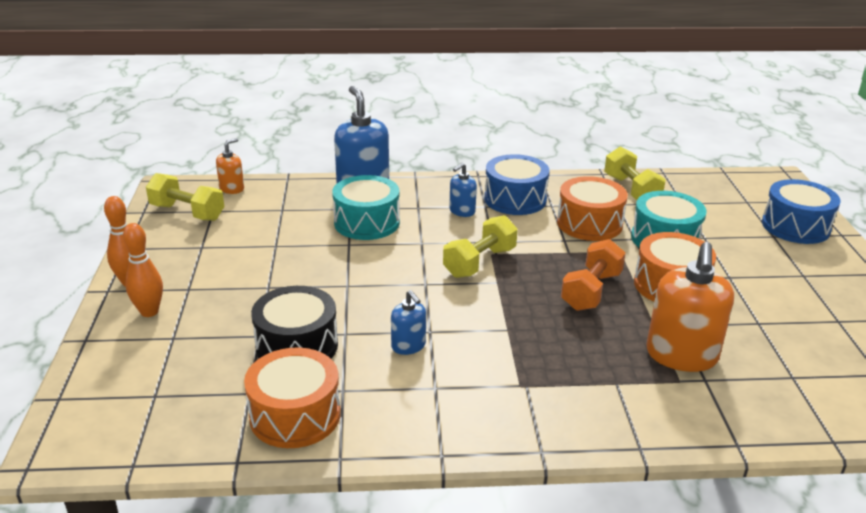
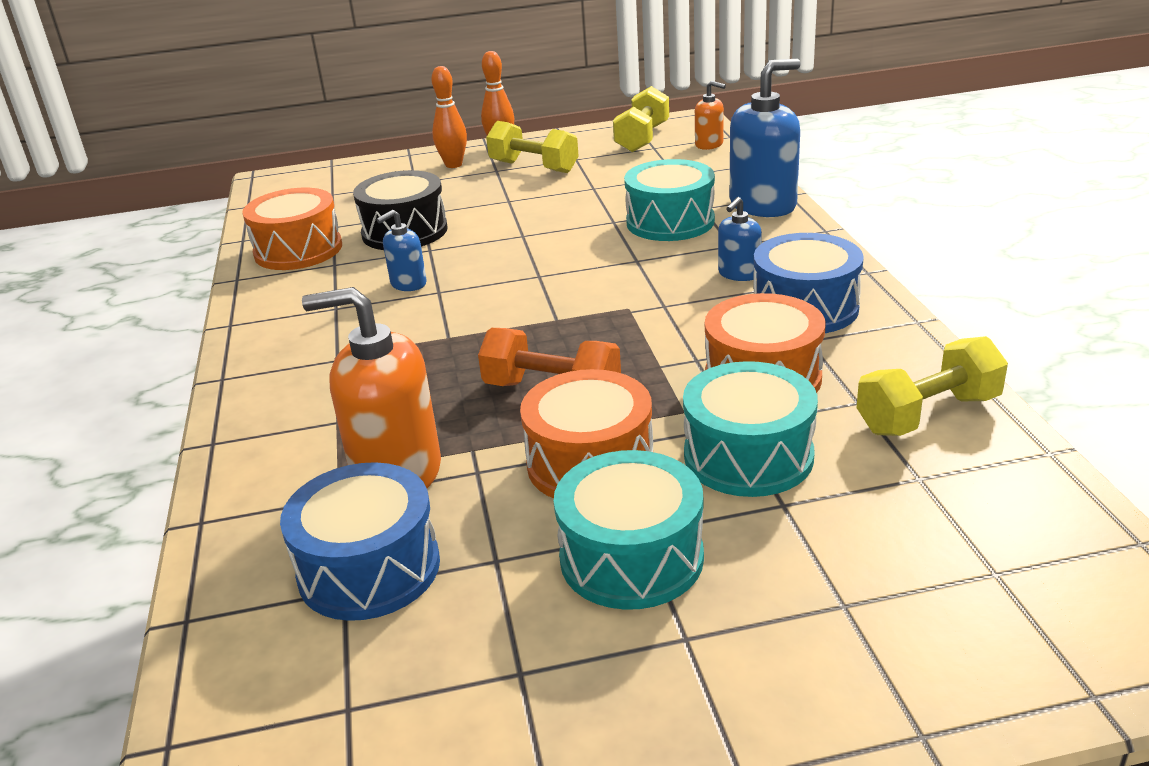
camera: 85 degrees right, 0 degrees up
(462, 211) = (739, 274): blue soap dispenser -> blue soap dispenser turned 90 degrees counterclockwise
(480, 262) = (600, 302): yellow dumbbell -> yellow dumbbell (534, 167)
(751, 282) = (631, 557): none -> turquoise drum
(795, 226) = (913, 647): blue drum -> blue drum (369, 568)

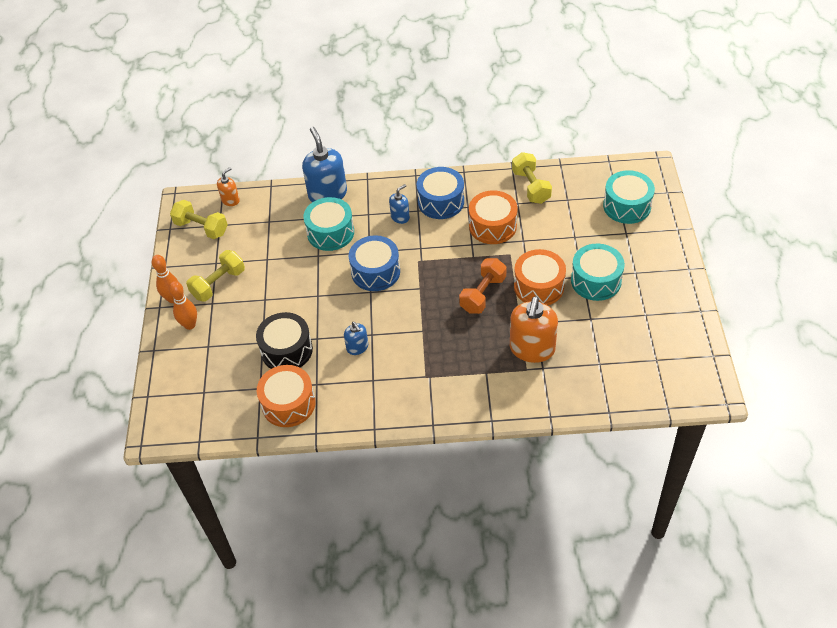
camera: 80 degrees left, 20 degrees up
(369, 568) = (589, 356): blue drum -> blue drum (375, 272)
(739, 274) = (400, 217): blue soap dispenser -> blue soap dispenser turned 90 degrees counterclockwise
(748, 456) = (545, 240): turquoise drum -> turquoise drum (627, 206)

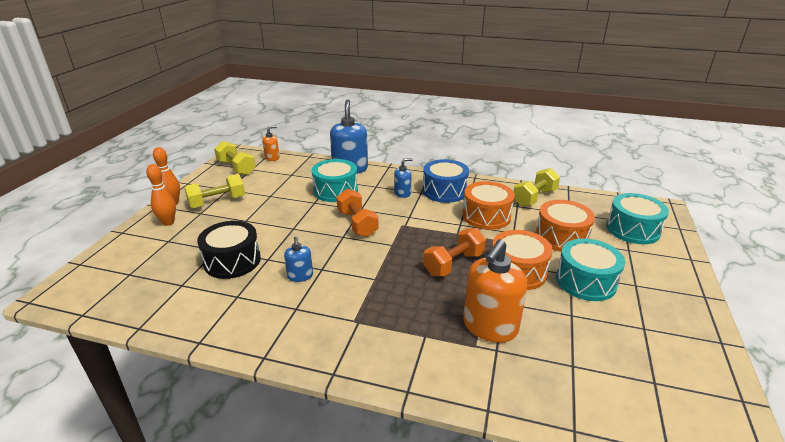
camera: 15 degrees right, 20 degrees down
(288, 404) = (195, 306): orange drum -> orange drum (561, 237)
(375, 272) = (357, 224): blue drum -> orange dumbbell
(531, 187) = (534, 198): yellow dumbbell -> yellow dumbbell turned 45 degrees clockwise

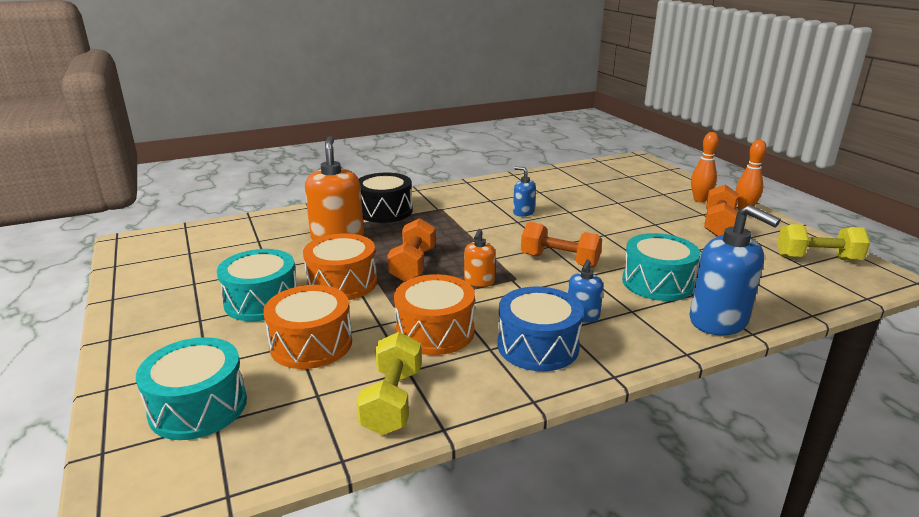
camera: 140 degrees right, 5 degrees down
(217, 202) = (718, 225): yellow dumbbell -> orange dumbbell
(232, 261) = (589, 201): black drum -> black drum (385, 211)
(272, 158) = (834, 289): orange soap dispenser -> orange soap dispenser (479, 281)

